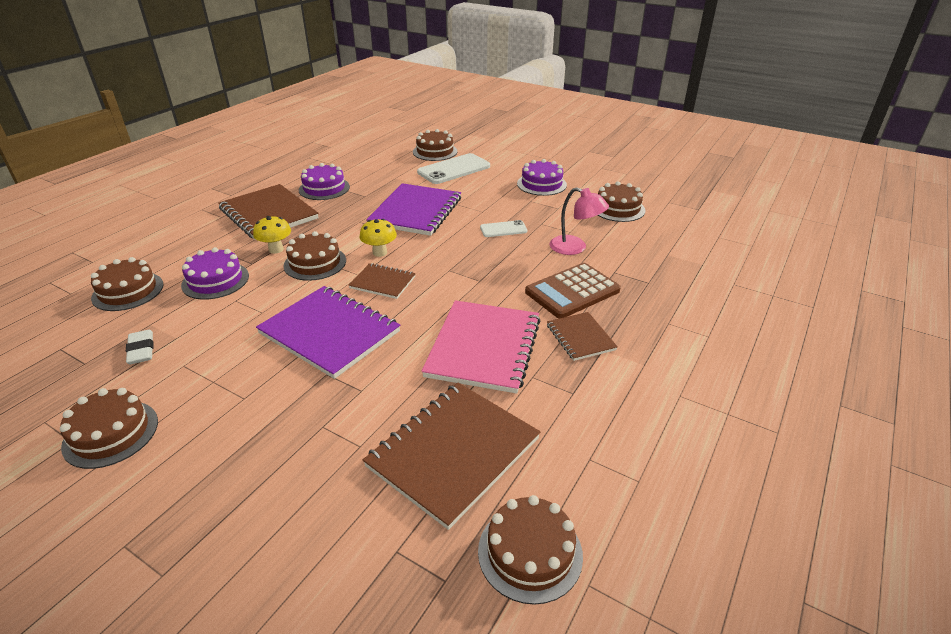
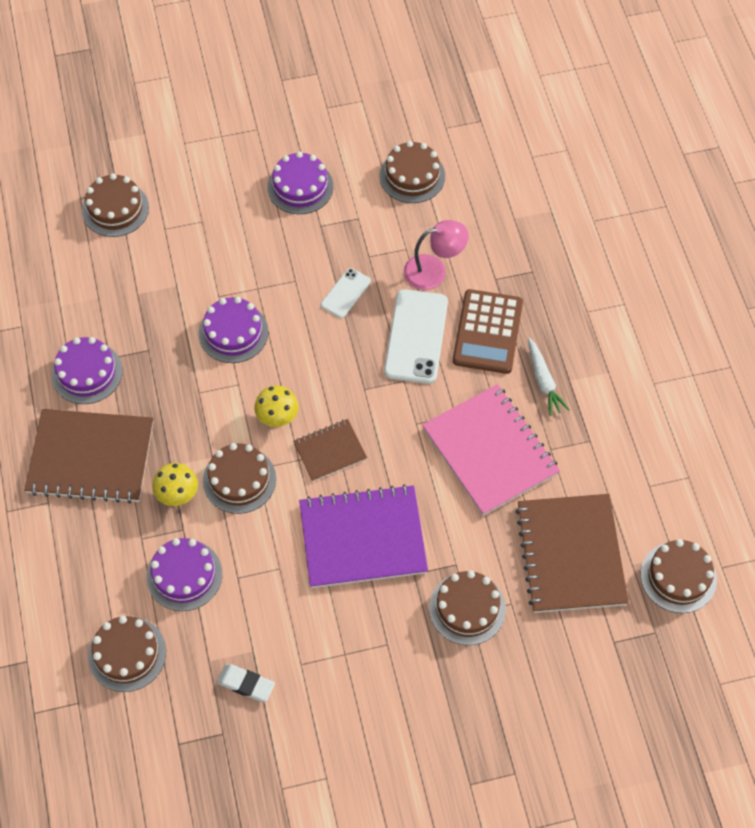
camera: 45 degrees left, 25 degrees up
(111, 433) = (343, 749): brown cake -> brown cake (467, 608)
(416, 211) = (233, 332): purple notebook -> purple cake
(454, 169) = (180, 228): white phone -> white phone (416, 336)
(580, 337) = (543, 381): brown notebook -> white carrot

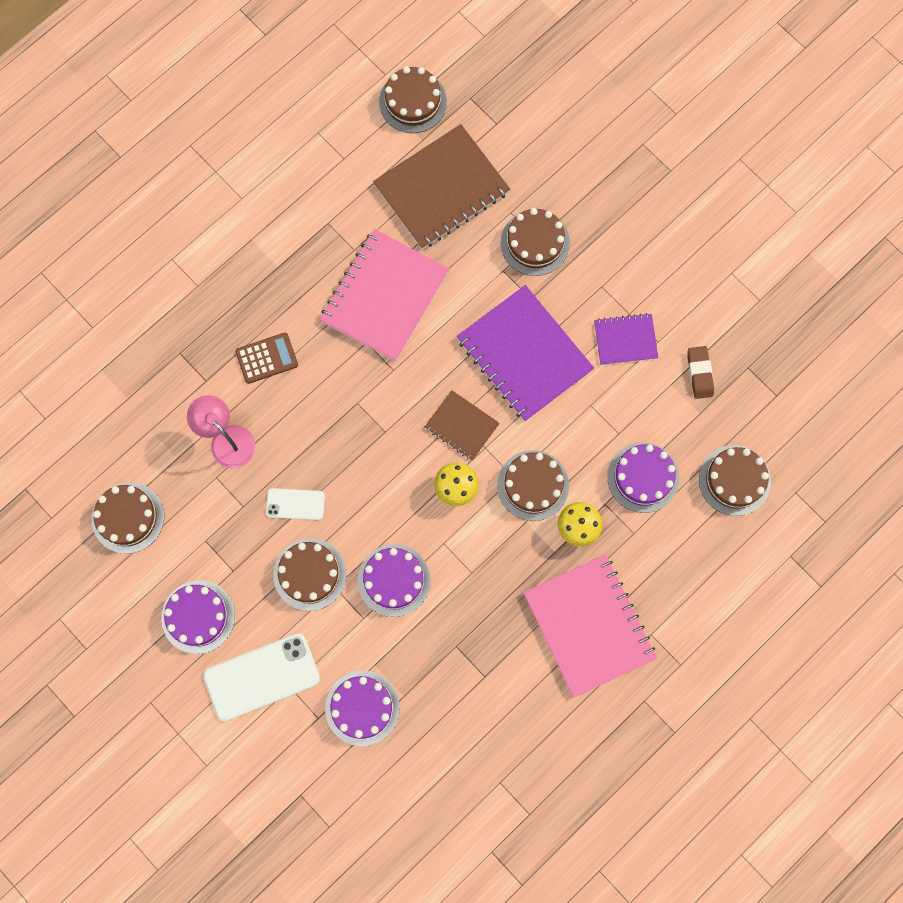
camera: 120 degrees left, 15 degrees up
(87, 373) = (511, 686): purple cake -> purple cake (362, 708)
(91, 458) = (589, 625): brown notebook -> pink notebook
(115, 209) = (322, 782): brown cake -> brown cake (310, 574)
(246, 684) = (699, 373): white eraser -> brown eraser
(321, 635) = (625, 340): none -> purple notebook
(416, 336) = (306, 417): white phone -> white phone (262, 677)
(487, 332) = (267, 358): brown calculator -> brown calculator, size x0.63
(543, 381) = (291, 287): white carrot -> none

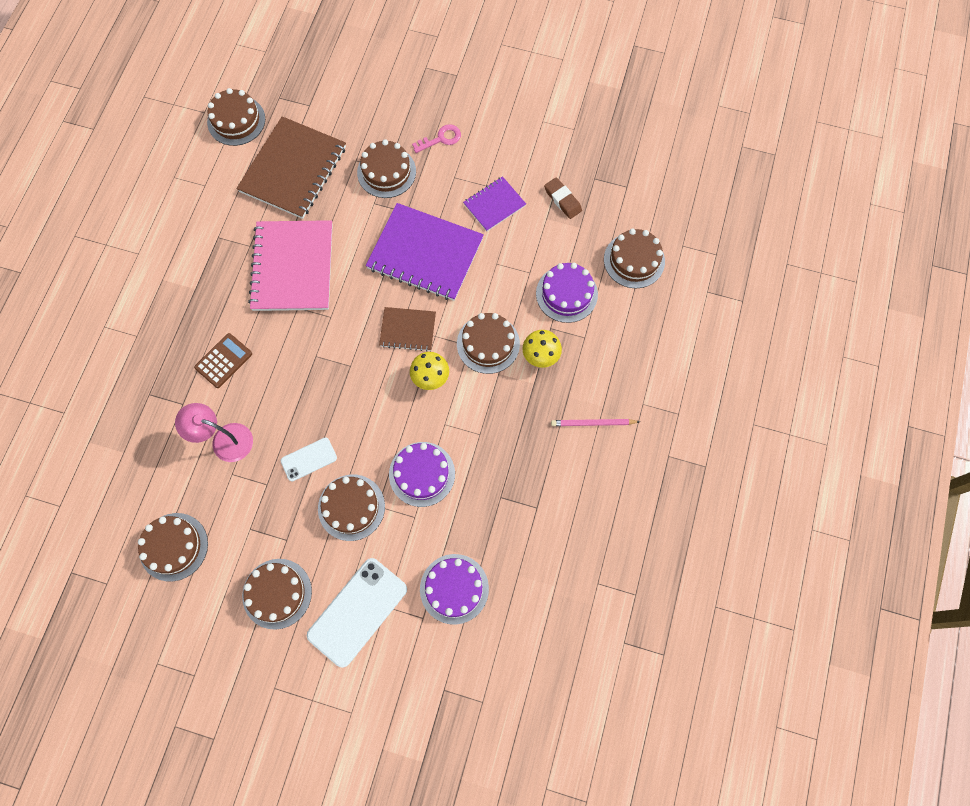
camera: 30 degrees left, 5 degrees down
(198, 617) = (277, 593): purple cake -> brown cake
(589, 625) = (593, 423): pink notebook -> pink pencil
(612, 235) = (441, 139): none -> pink key

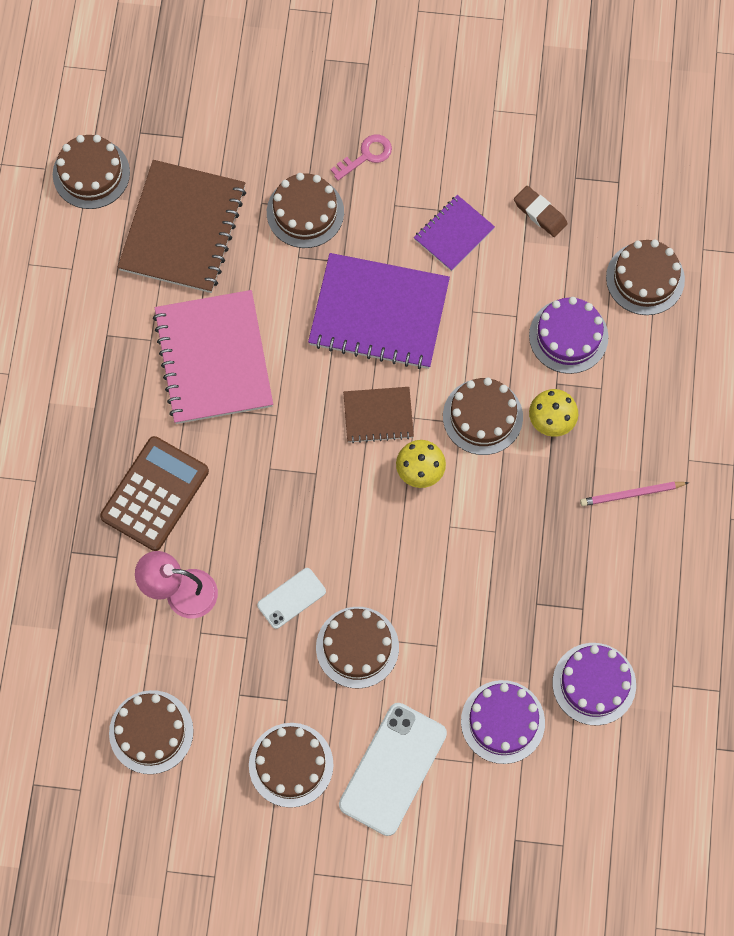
camera: 10 degrees left, 0 degrees up
(223, 361) = (155, 494): brown calculator -> brown calculator, size x1.59
(422, 474) = (434, 592): purple cake -> purple cake (594, 683)

